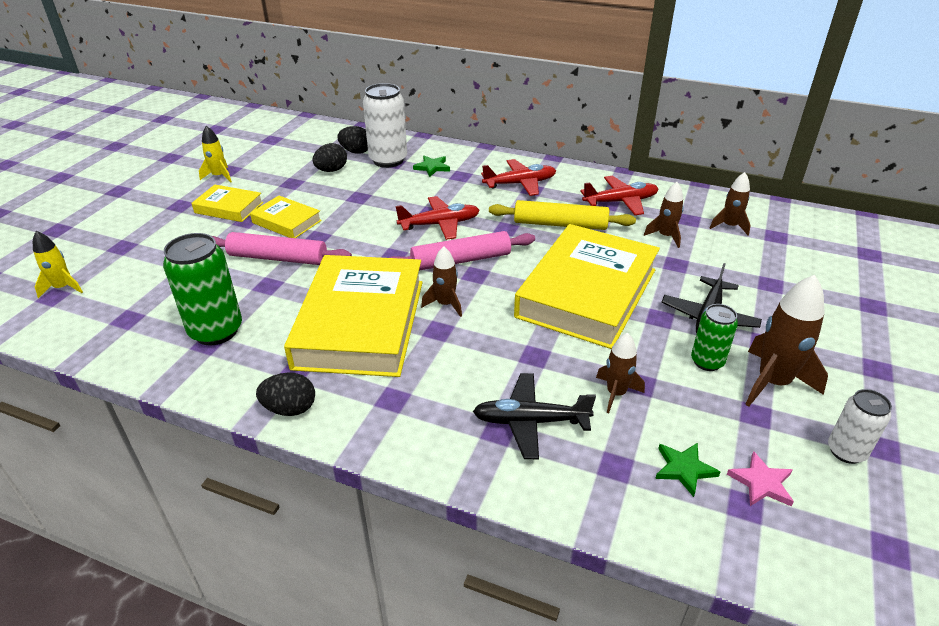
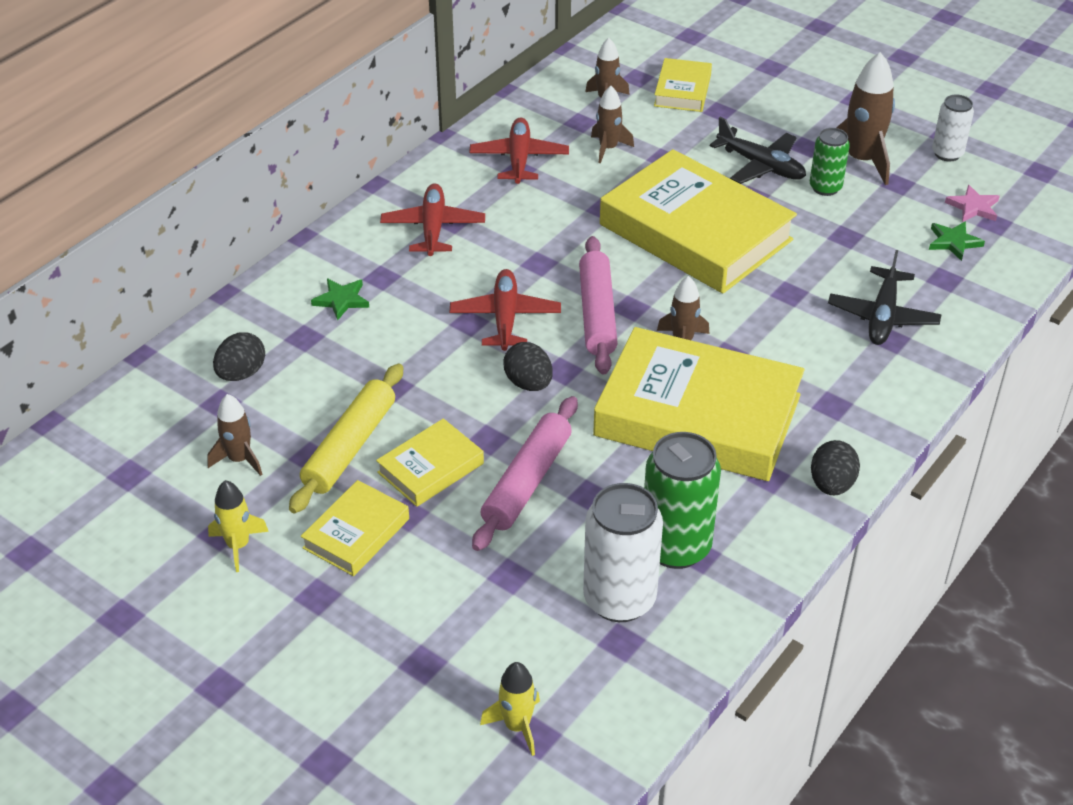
camera: 75 degrees left, 5 degrees up
(331, 170) = (292, 407): black egg -> black egg (528, 383)
(388, 160) = (292, 342): white can -> white can (619, 599)
(560, 224) = (549, 218): yellow rolling pin -> yellow rolling pin (350, 447)
(616, 393) = (856, 254): brown rocket -> brown rocket (239, 459)
(780, 260) = (682, 90): none -> yellow book

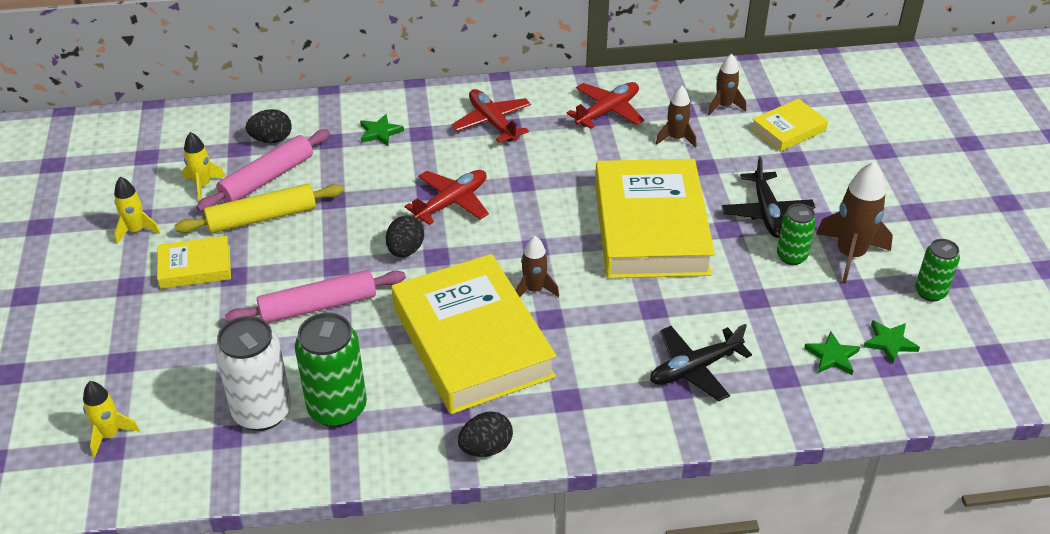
camera: 45 degrees right, 0 degrees up
(239, 459) = (203, 185): brown rocket -> yellow rocket
(430, 468) = (282, 259): yellow book -> none
(433, 228) = (492, 122): red plane -> red plane turned 75 degrees counterclockwise
(597, 314) = (508, 237): pink rolling pin -> pink rolling pin (267, 178)
(947, 154) = (930, 292): white can -> green can
(973, 207) = (890, 343): pink star -> green star

